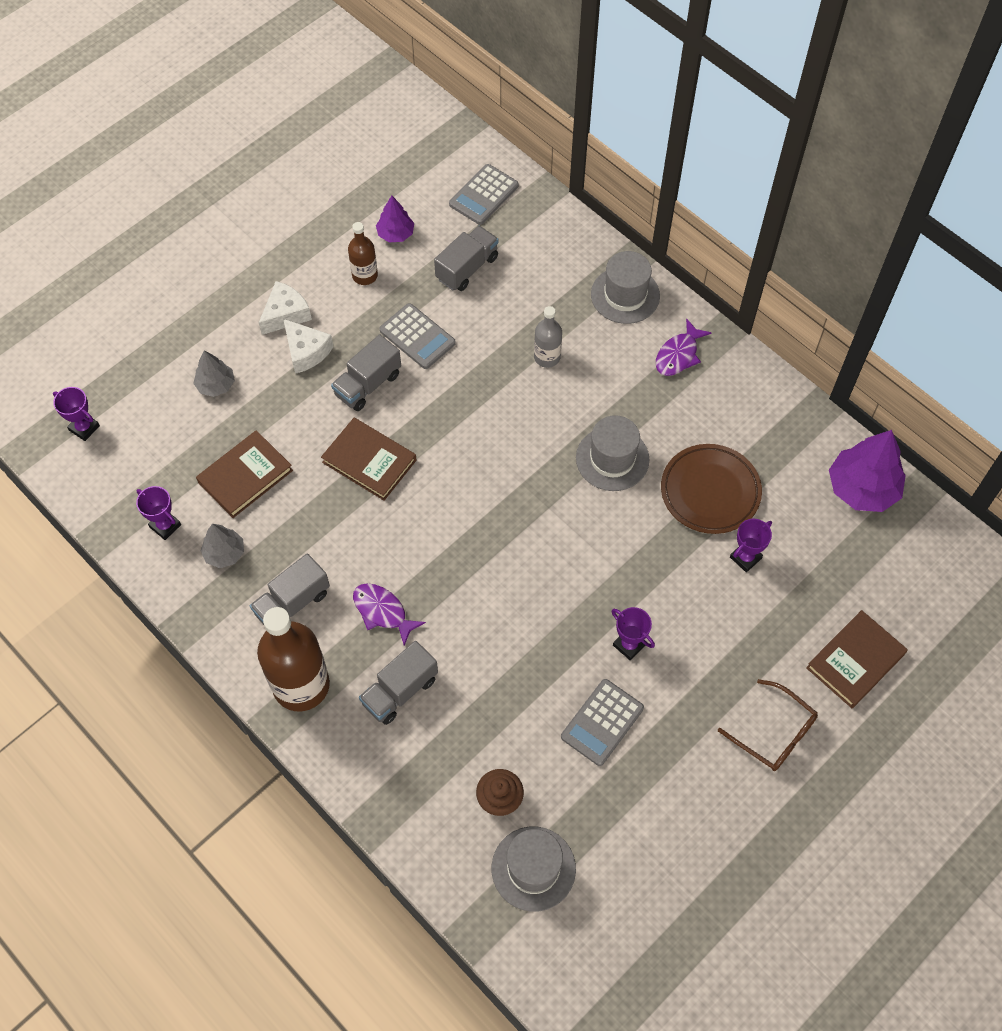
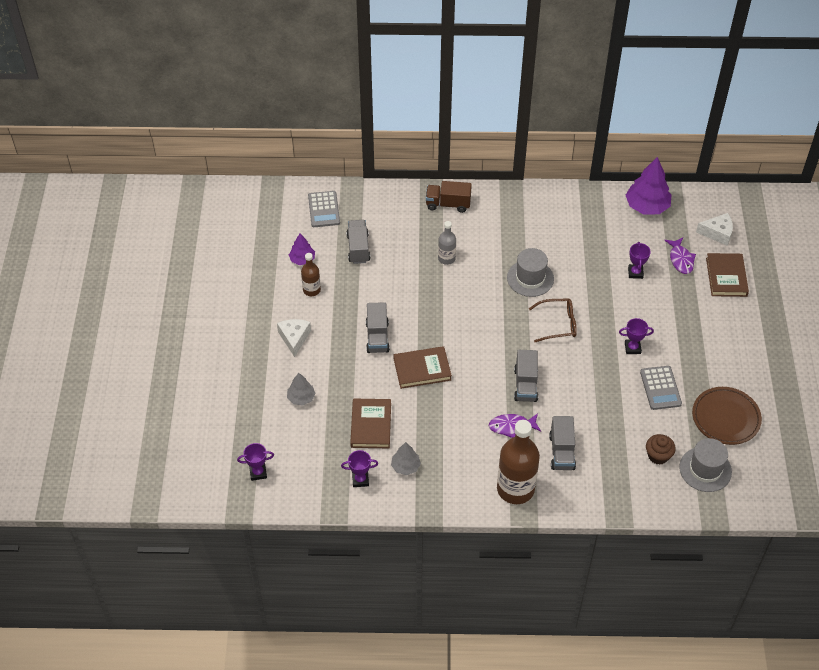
camera: 45 degrees left, 10 degrees down
(292, 603) = (466, 459): grey truck -> grey truck (525, 385)
(306, 351) = (327, 346): white cheese -> white cheese (717, 233)
(417, 337) = (374, 297): grey calculator -> none
(625, 295) = (448, 204): grey hat -> brown truck
(678, 355) = (504, 211): purple fish -> purple fish (680, 259)
(710, 492) = (588, 258): brown plate -> brown plate (725, 418)
(774, 733) = (730, 332): brown glasses -> brown glasses (558, 324)

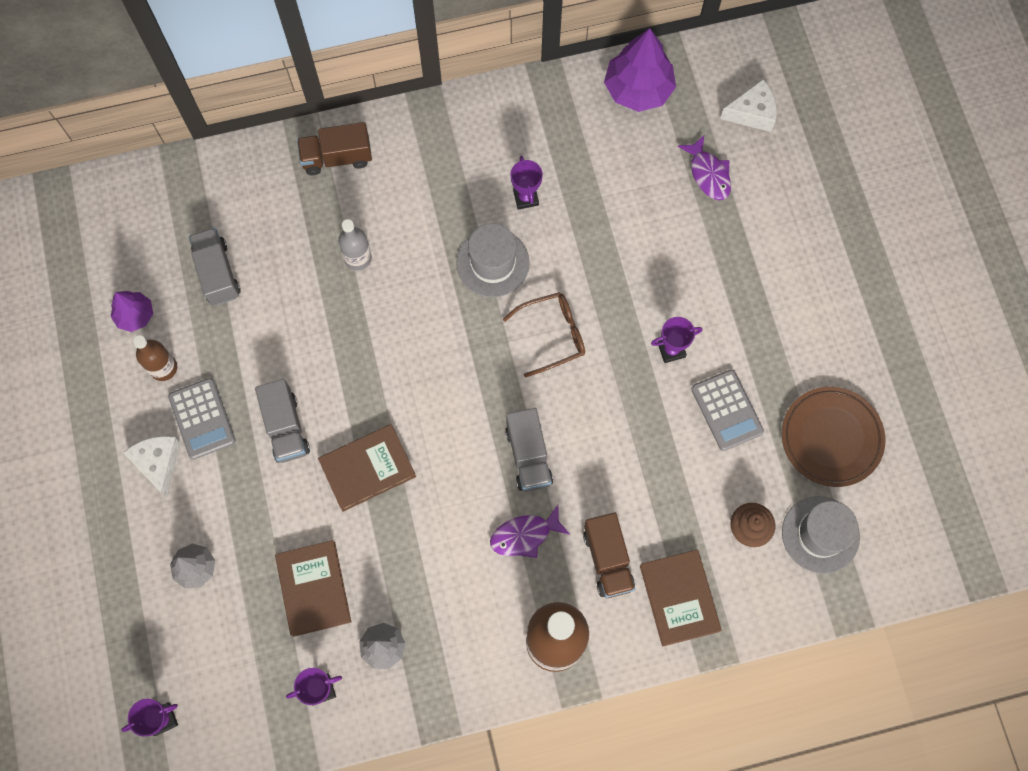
camera: 15 degrees left, 20 degrees up
(324, 209) = (146, 214): grey calculator -> grey calculator (202, 419)
(561, 452) = (607, 560): grey truck -> brown truck
(635, 273) = (647, 214): purple trophy -> purple trophy (526, 198)
(726, 277) = (781, 189): brown book -> brown book (679, 598)

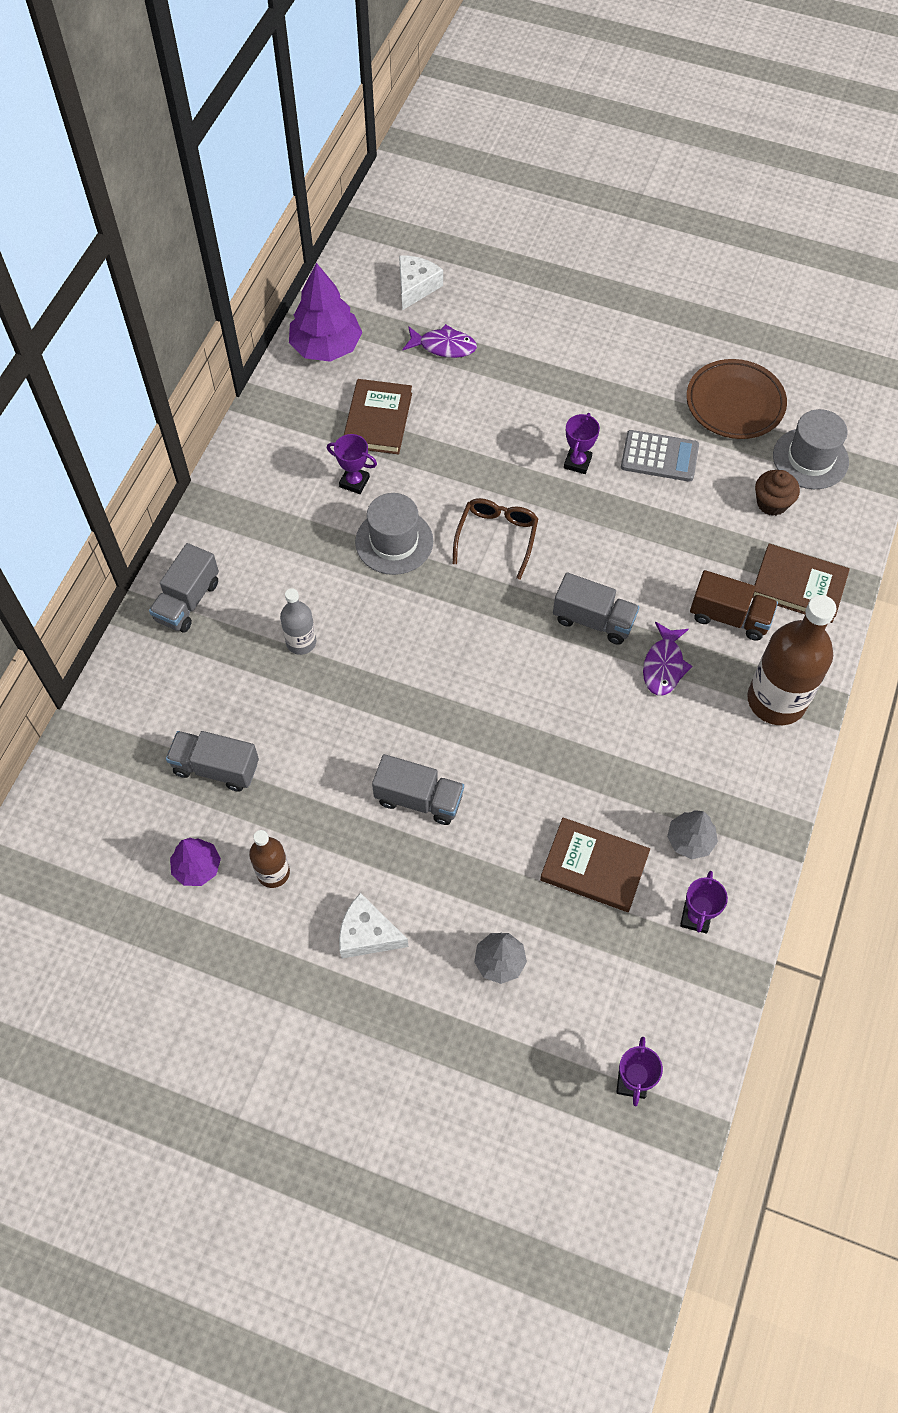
camera: 55 degrees left, 10 degrees down
(202, 419) = (353, 867): grey calculator -> none
(337, 157) = (187, 601): brown truck -> grey truck
(367, 469) = (511, 753): brown book -> brown book (378, 420)

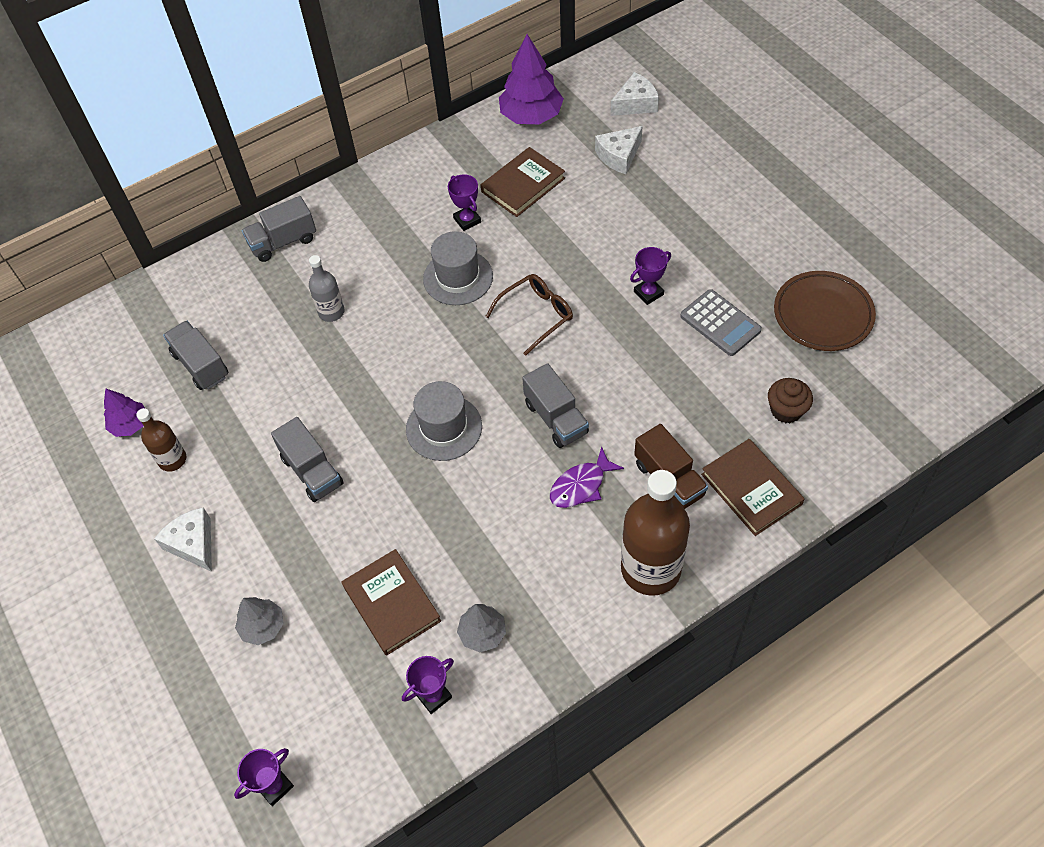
camera: 40 degrees right, 5 degrees down
(443, 346) = (619, 156): purple fish -> white cheese
(810, 458) = (853, 393): grey hat -> grey hat (444, 428)

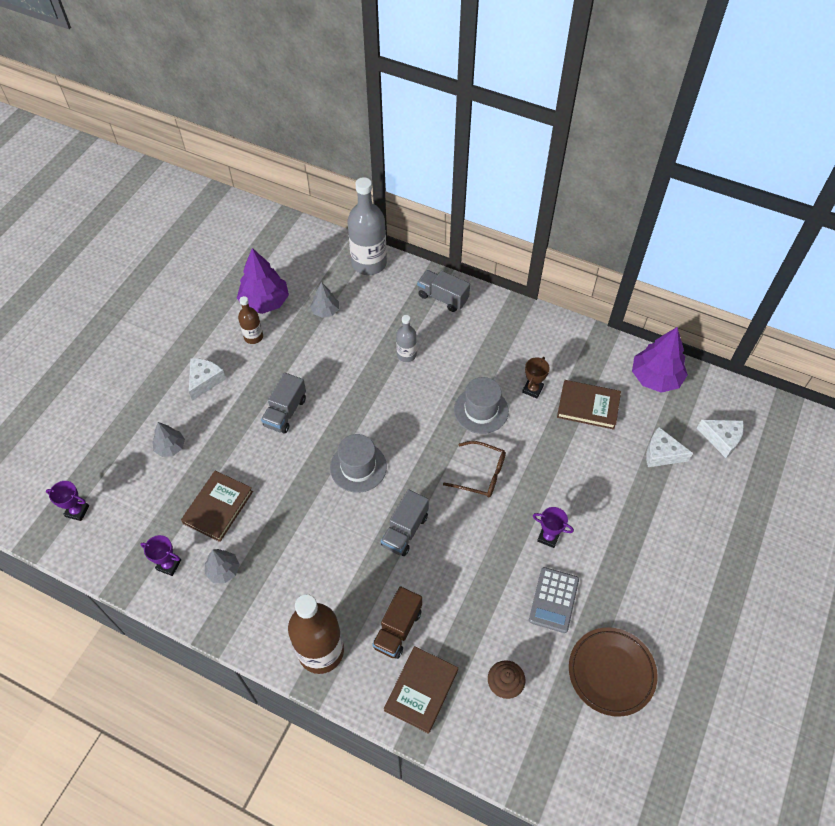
camera: 55 degrees right, 0 degrees up
(130, 424) = (265, 302): purple tree -> purple tree, size x1.78
(171, 289) = (369, 263): none -> grey bottle
(201, 365) = (325, 311): grey truck -> grey tree
(467, 220) = (532, 389): purple trophy -> brown trophy
(581, 485) = (361, 574): purple fish -> none

